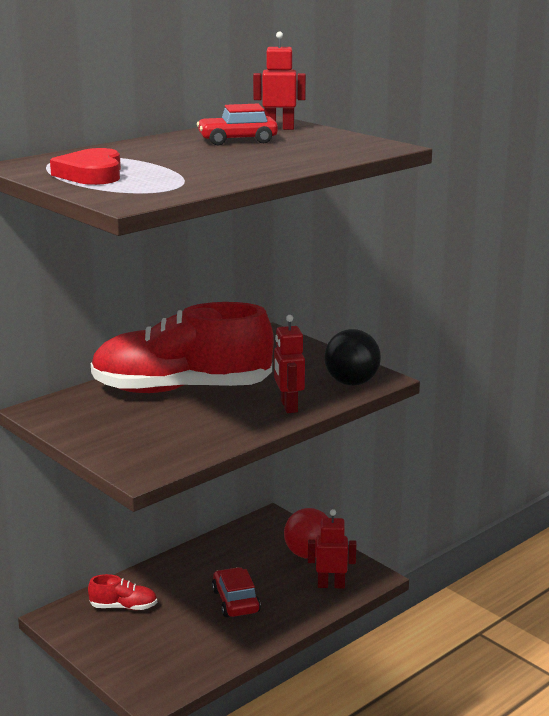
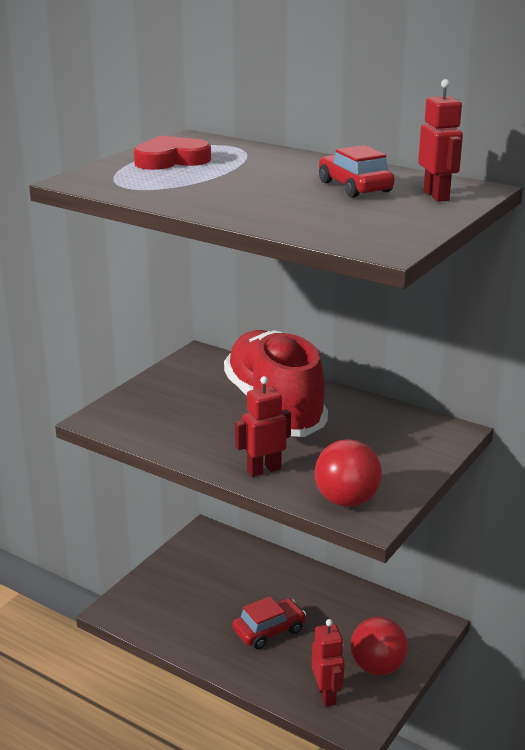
camera: 75 degrees right, 5 degrees up
(124, 607) = (233, 564): red shoe -> none
(351, 383) = (346, 500): black ball -> red ball

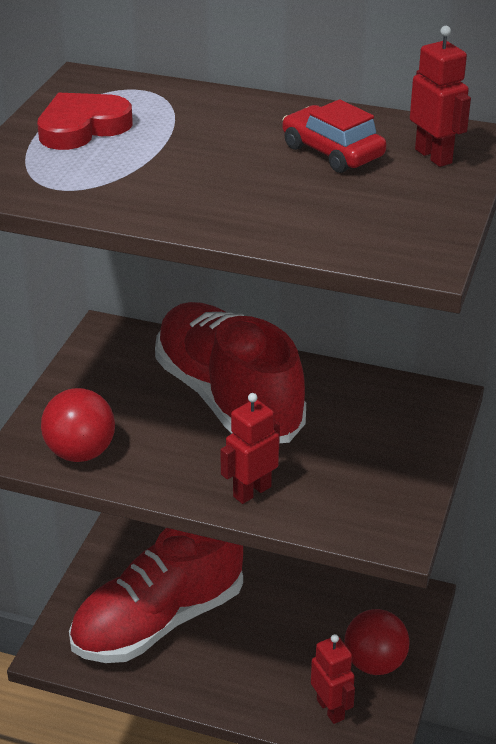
camera: 15 degrees left, 10 degrees up
(208, 603) = (158, 620): none -> red shoe
(269, 630) = (241, 642): red car -> none
(346, 500) = (361, 517): red ball -> red ball (81, 452)

